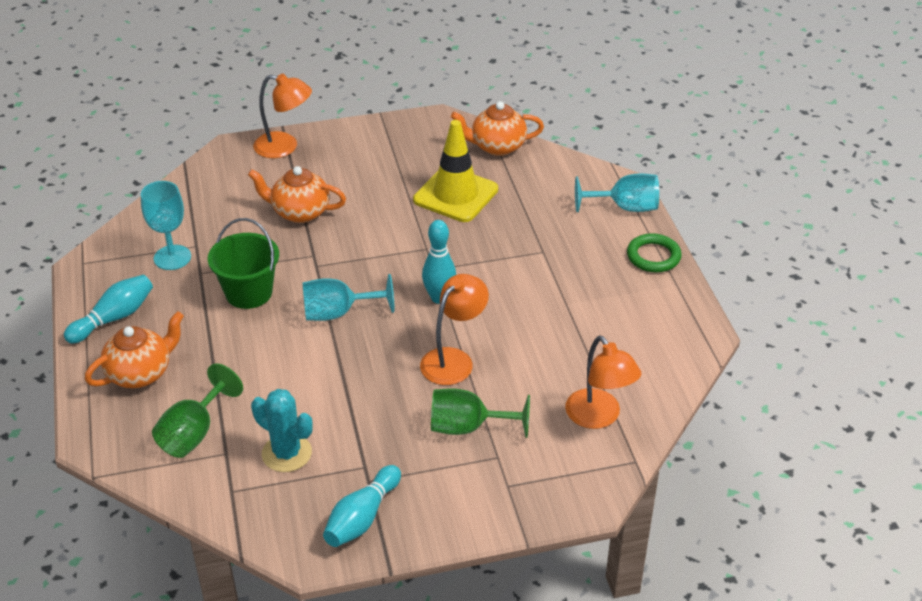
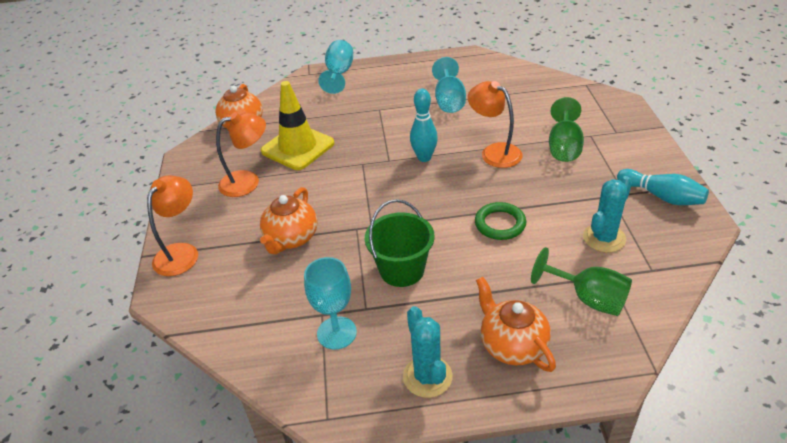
camera: 80 degrees left, 0 degrees up
(114, 318) = (427, 377): turquoise bowling pin -> turquoise cactus
(338, 313) = (436, 212): turquoise goblet -> turquoise goblet (449, 101)
(599, 417) = (549, 95): orange lamp -> orange lamp (248, 181)
(653, 256) = (394, 66): green ring -> green ring (500, 224)

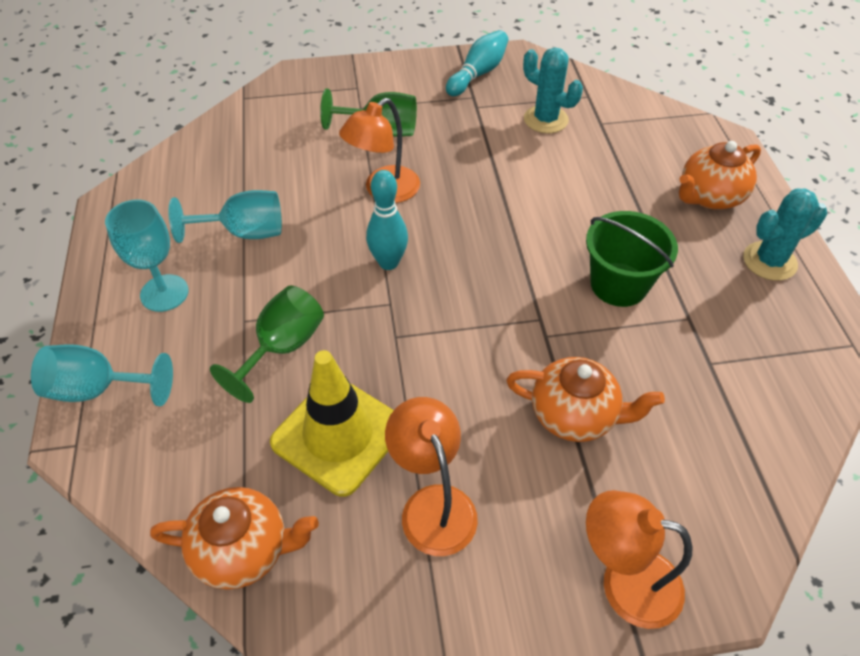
camera: 95 degrees left, 10 degrees up
(336, 333) = (735, 345): turquoise goblet -> turquoise goblet (164, 293)
(500, 224) = (528, 194): green ring -> none
(588, 298) = (635, 140): green goblet -> green goblet (282, 348)

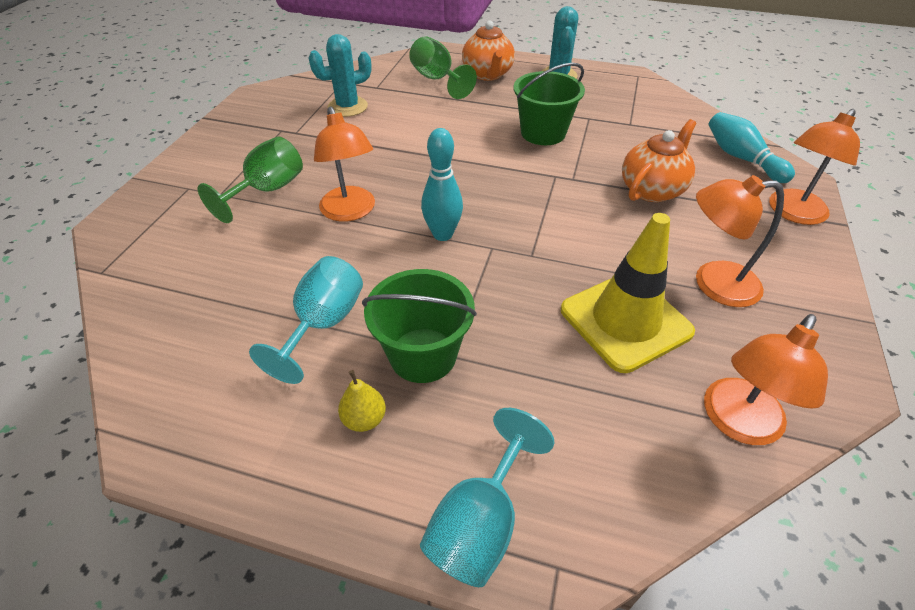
camera: 65 degrees left, 5 degrees down
(164, 293) = (364, 419): turquoise goblet -> yellow pear
(237, 303) = (423, 355): none -> green bucket
(243, 550) = (737, 423): orange teapot -> orange lamp
(282, 348) = (505, 334): green goblet -> green goblet (437, 80)
(478, 74) = (255, 119): turquoise bowling pin -> turquoise bowling pin (741, 158)

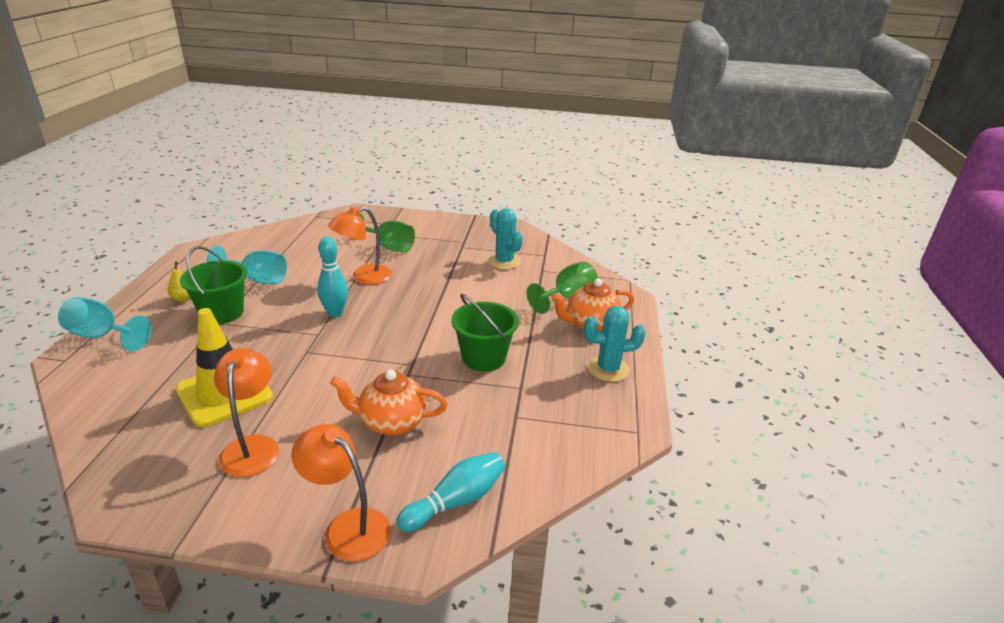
camera: 80 degrees right, 15 degrees down
(652, 189) = (391, 422): orange teapot -> orange teapot turned 150 degrees clockwise
(737, 423) = (111, 438): orange lamp -> none

